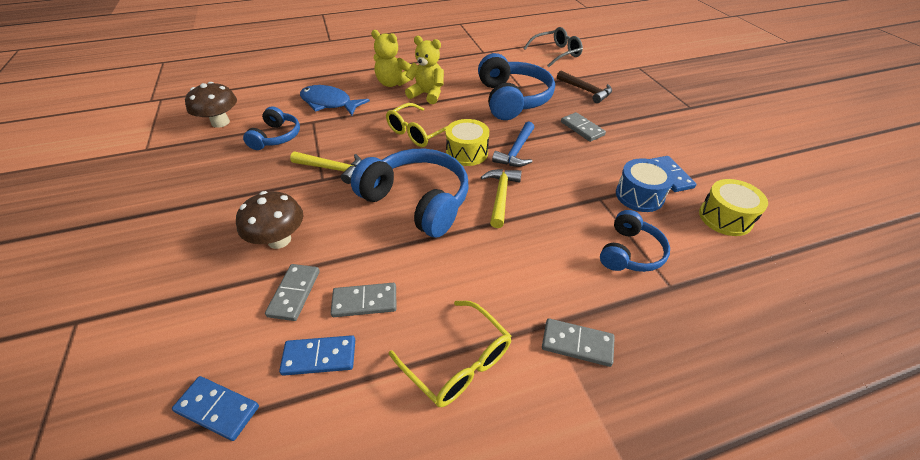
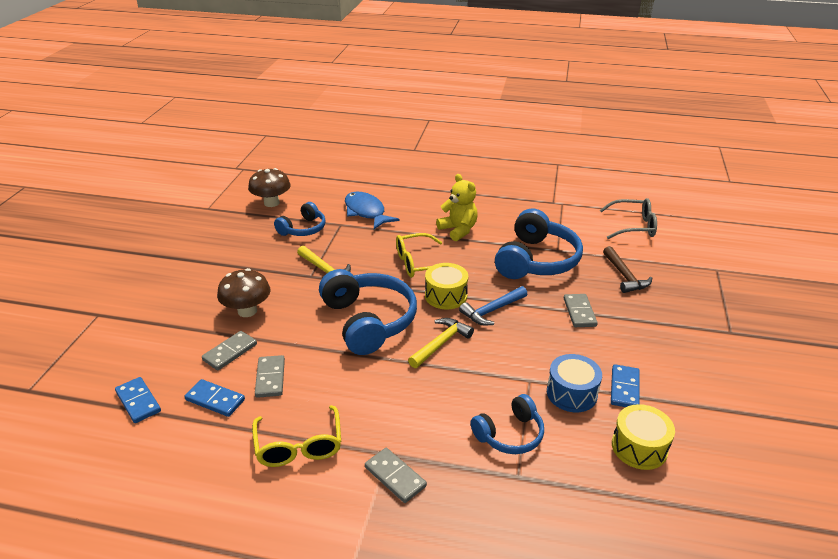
camera: 30 degrees right, 10 degrees down
(365, 301) = (270, 378): grey domino -> grey domino turned 60 degrees clockwise
(393, 83) = (436, 209): yellow teddy bear -> none

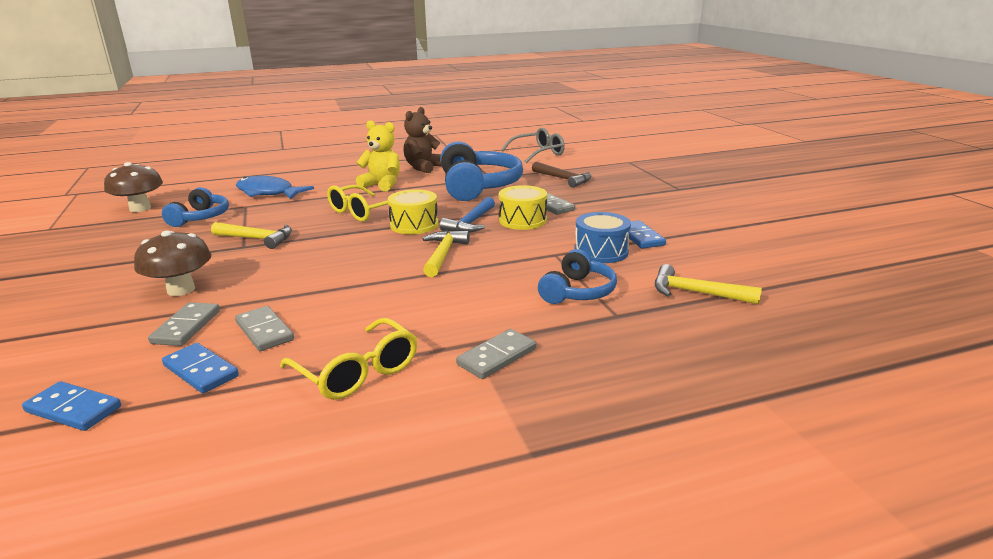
camera: 30 degrees left, 10 degrees down
(215, 400) = (201, 371): blue domino -> blue domino turned 45 degrees clockwise
(368, 321) = (347, 260): blue headphones -> none
(395, 477) = (497, 357): grey domino -> grey domino turned 60 degrees counterclockwise
(509, 215) = (423, 167): none -> brown teddy bear
(608, 482) = (696, 293): none -> yellow hammer
(639, 447) = (693, 265): yellow drum -> yellow drum (522, 220)

